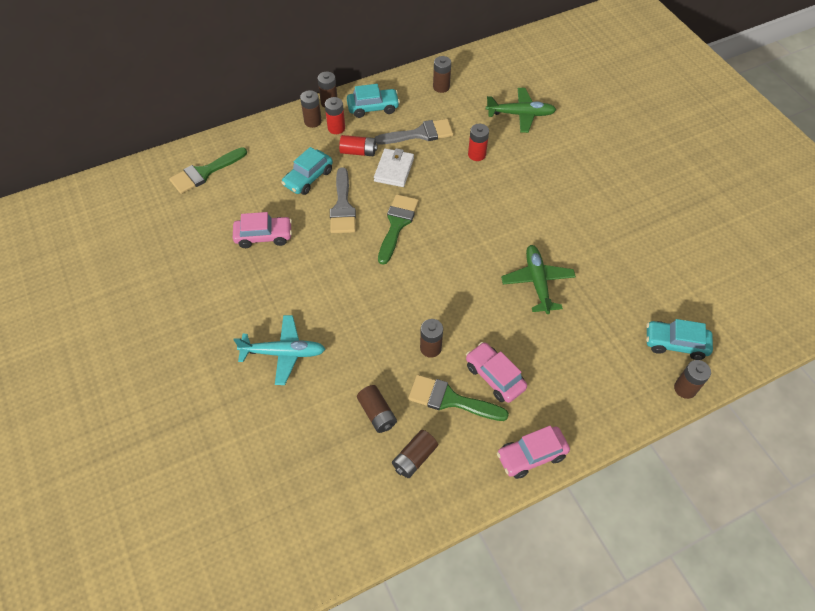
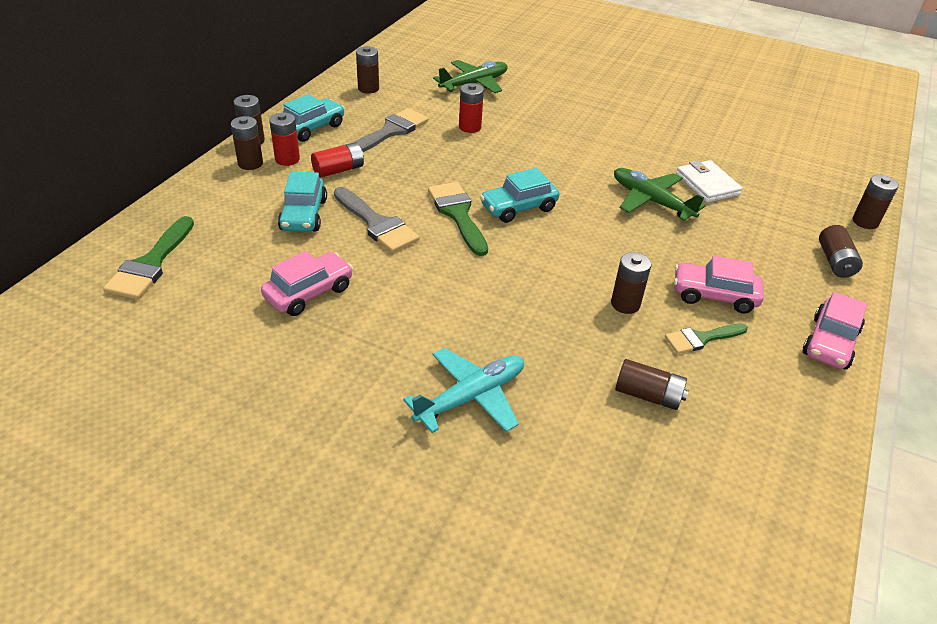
camera: 40 degrees left, 15 degrees down
(394, 170) = (398, 170): white wallet -> white wallet (707, 185)
(414, 458) = (737, 414): brown battery -> brown battery (835, 261)
(450, 400) = (701, 338): green brush -> green brush, size x0.65
(675, 344) = (815, 194): turquoise car -> turquoise car (518, 208)

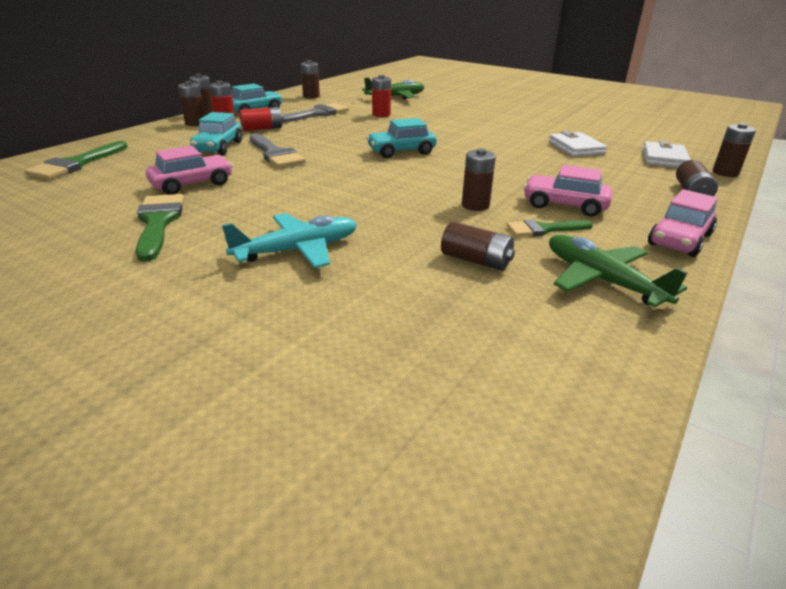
camera: 10 degrees right, 10 degrees down
(458, 214) = (347, 152): green brush -> green brush (158, 222)
(651, 201) = (521, 154): green plane -> green plane (602, 280)
(802, 199) = (664, 158): none -> white wallet

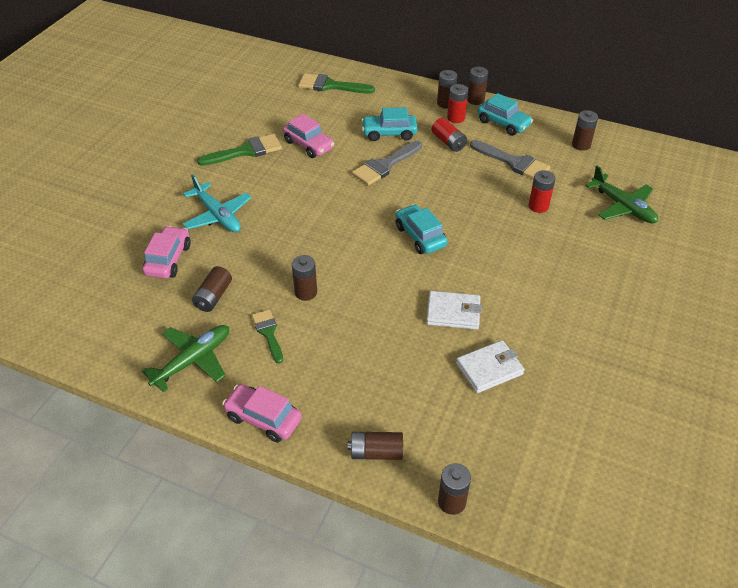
camera: 80 degrees right, 15 degrees up
(564, 205) = (319, 348): pink car -> pink car (168, 259)
(664, 158) = (483, 449): white wallet -> white wallet (453, 312)

